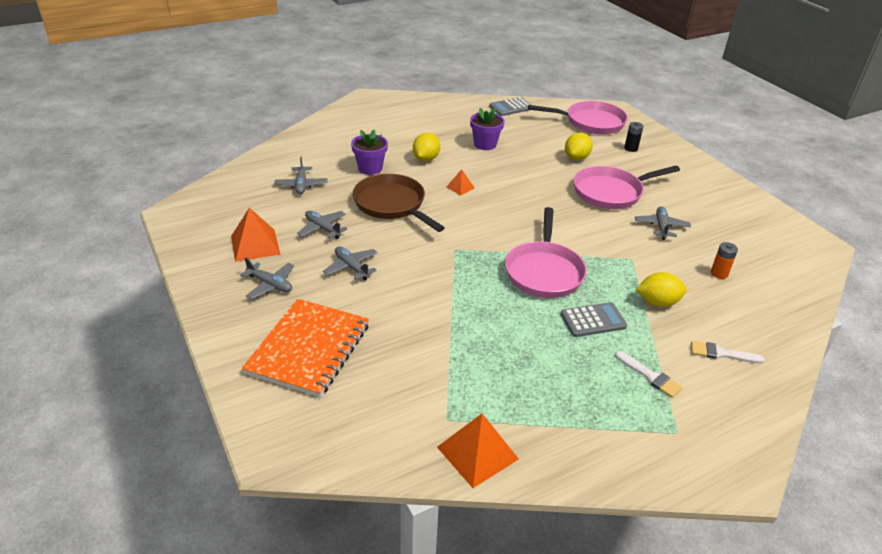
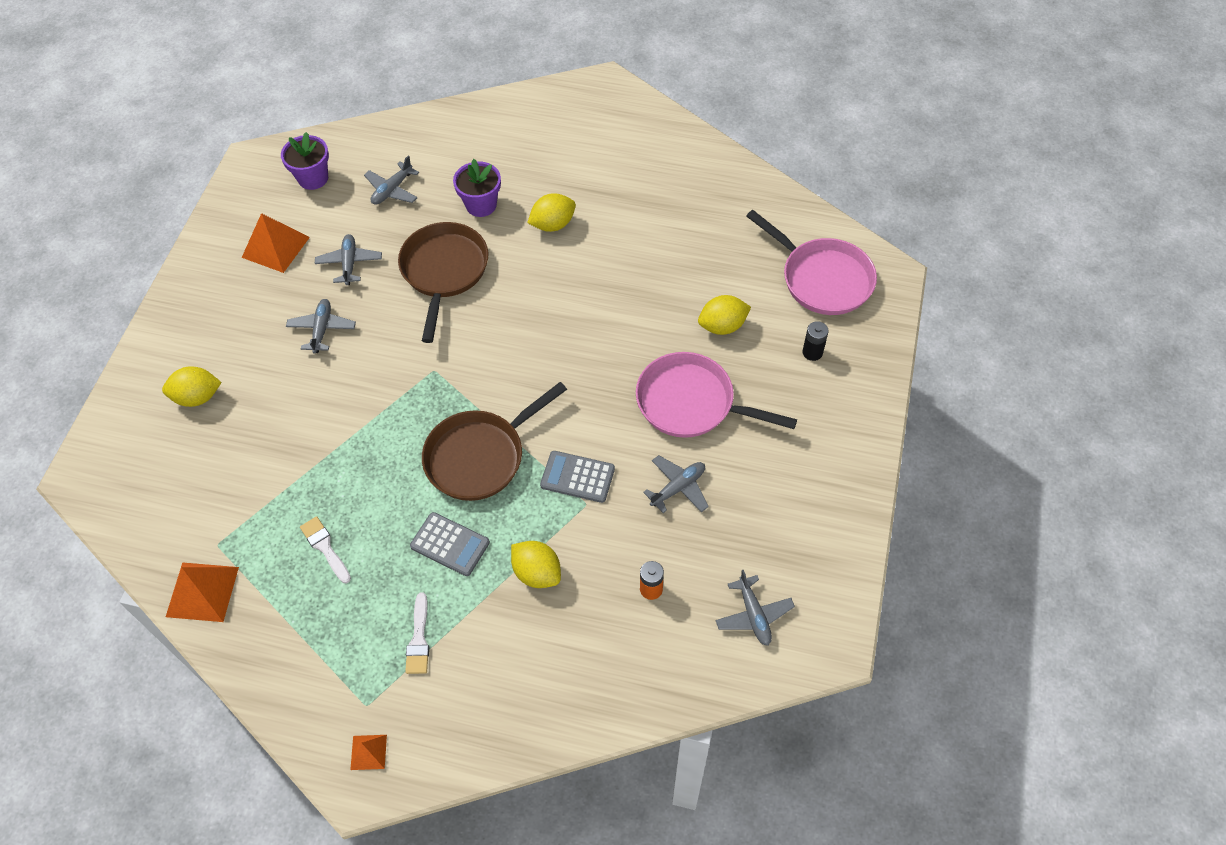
camera: 45 degrees right, 20 degrees up
(270, 285) = (240, 305): grey plane -> grey plane (753, 615)
(308, 349) = (197, 397): orange notebook -> yellow lemon
(460, 187) = (538, 290): orange pyramid -> orange pyramid (368, 752)
(485, 144) = (644, 240): purple flower pot -> purple flower pot (313, 178)
(511, 107) = (753, 194): grey calculator -> grey calculator (577, 477)
(544, 271) = (480, 456): pink pan -> brown pan
(721, 354) = (515, 672): white brush -> white brush (325, 548)

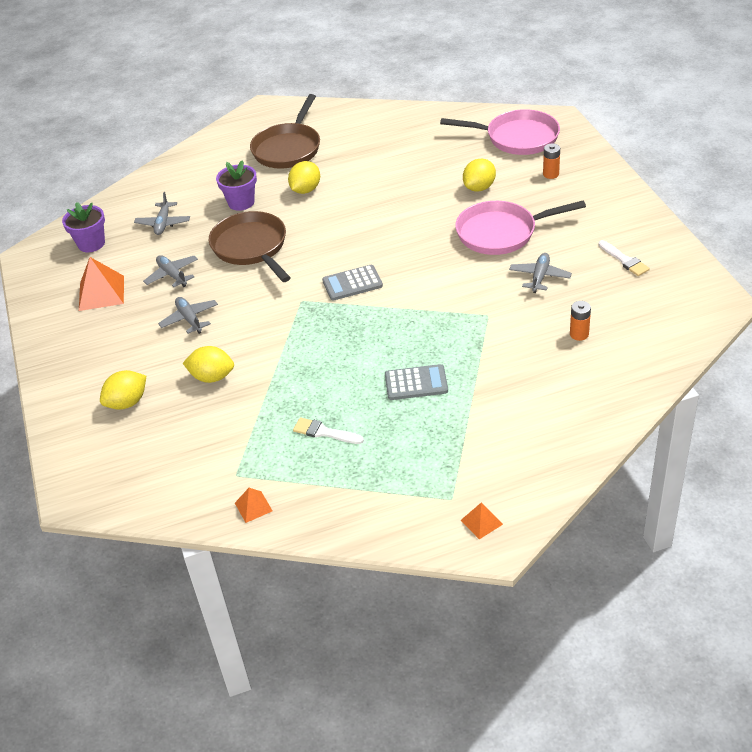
camera: 30 degrees left, 15 degrees down
(202, 591) = (253, 507): orange pyramid -> orange pyramid, size x0.53
(419, 638) = (449, 443): white brush -> white brush (624, 260)
(480, 456) = (386, 327): brown pan -> brown pan (288, 148)
(537, 573) = (494, 365): yellow lemon -> yellow lemon (212, 377)
(577, 477) = (467, 305): grey calculator -> grey calculator (352, 283)
(753, 615) = (657, 313): grey plane -> none
(812, 352) = (551, 174): black battery -> orange battery

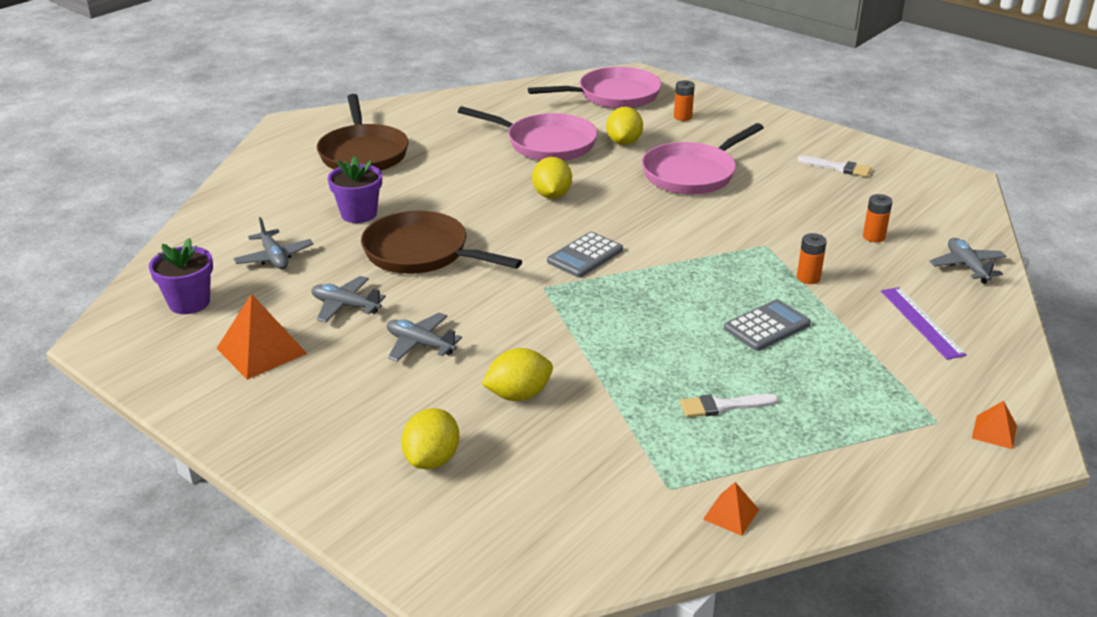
camera: 35 degrees left, 10 degrees down
(305, 190) = (428, 185): yellow lemon -> yellow lemon (552, 195)
(420, 173) = (545, 143): none -> pink pan
(488, 353) = (808, 278): none -> orange battery
(530, 419) = (921, 322): none -> purple ruler
(539, 277) = (776, 200): grey plane -> grey plane (967, 266)

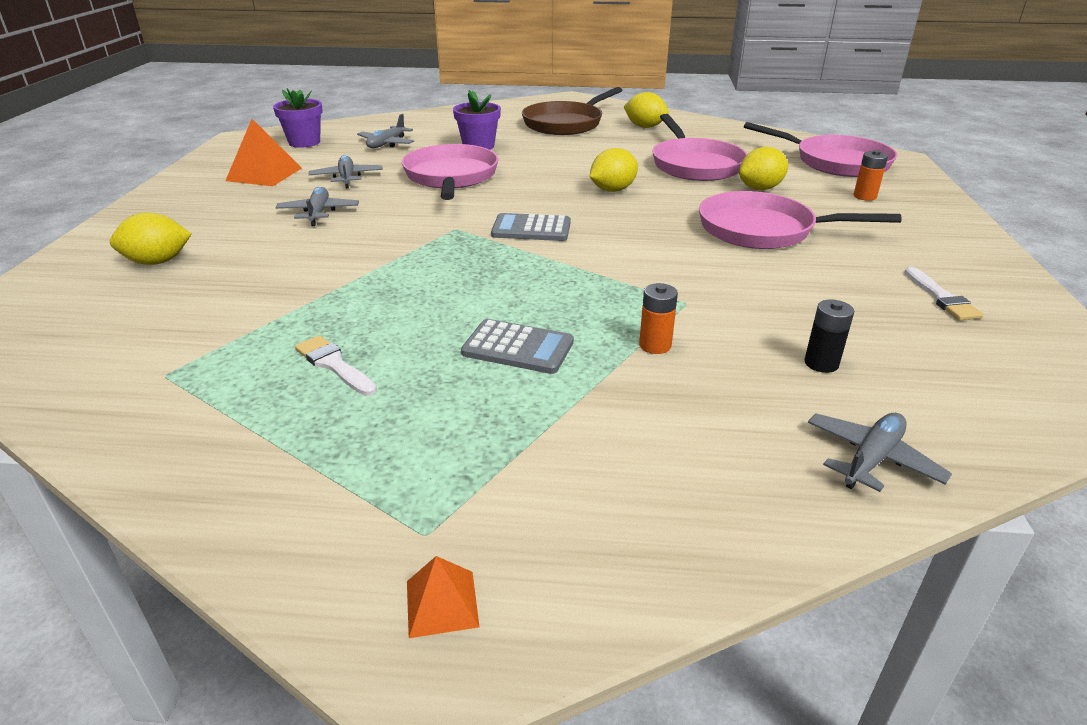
camera: 55 degrees right, 0 degrees up
(422, 253) = (451, 177): brown pan -> pink pan
(518, 395) = (275, 266): yellow lemon -> yellow lemon (644, 127)
(731, 514) = (131, 423): orange pyramid -> none
(873, 237) = (821, 363): orange battery -> black battery
(921, 322) = (663, 455): purple ruler -> none

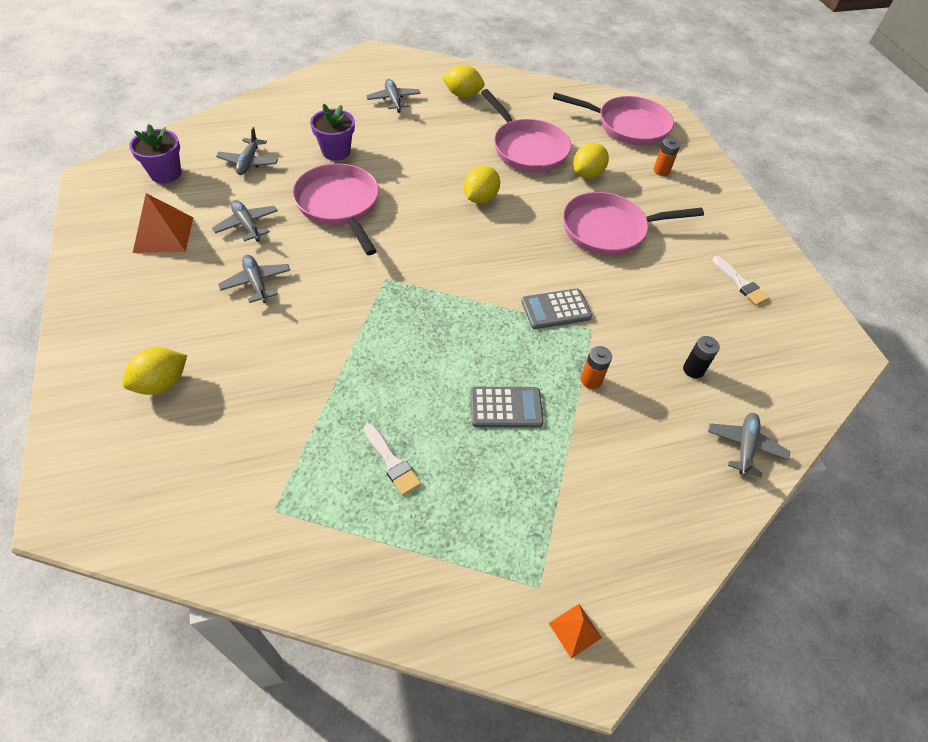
camera: 25 degrees left, 20 degrees up
(334, 365) = (392, 462): white brush -> white brush turned 150 degrees counterclockwise
(531, 229) = (444, 266): grey calculator -> grey calculator (556, 309)
(566, 123) = (393, 100): brown pan -> grey plane

